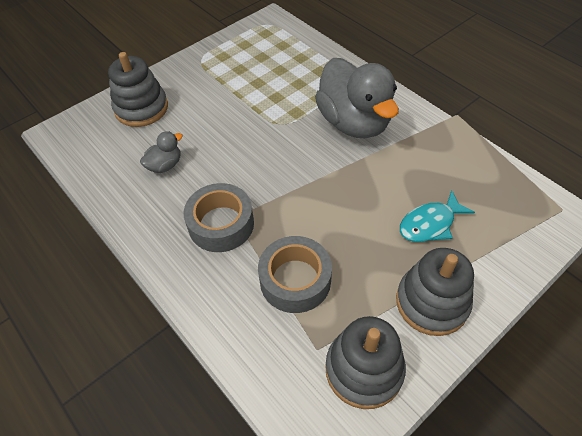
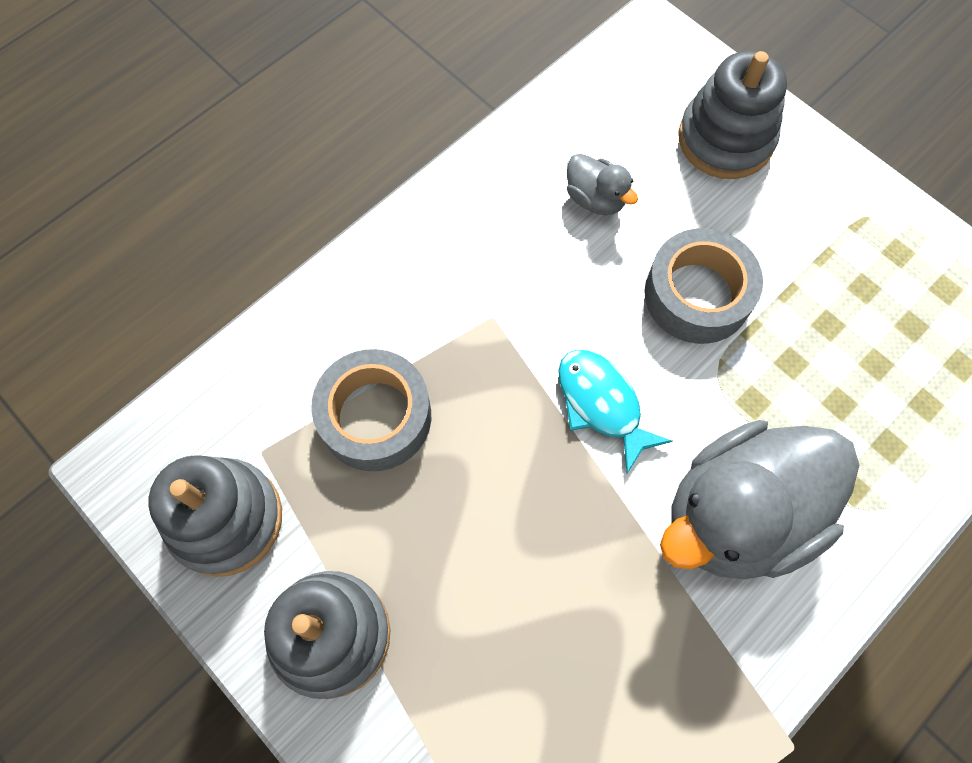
camera: 85 degrees right, 15 degrees up
(221, 224) = (478, 298): grey tape -> grey tape (697, 295)
(430, 224) = (490, 650): turquoise fish -> turquoise fish (602, 404)

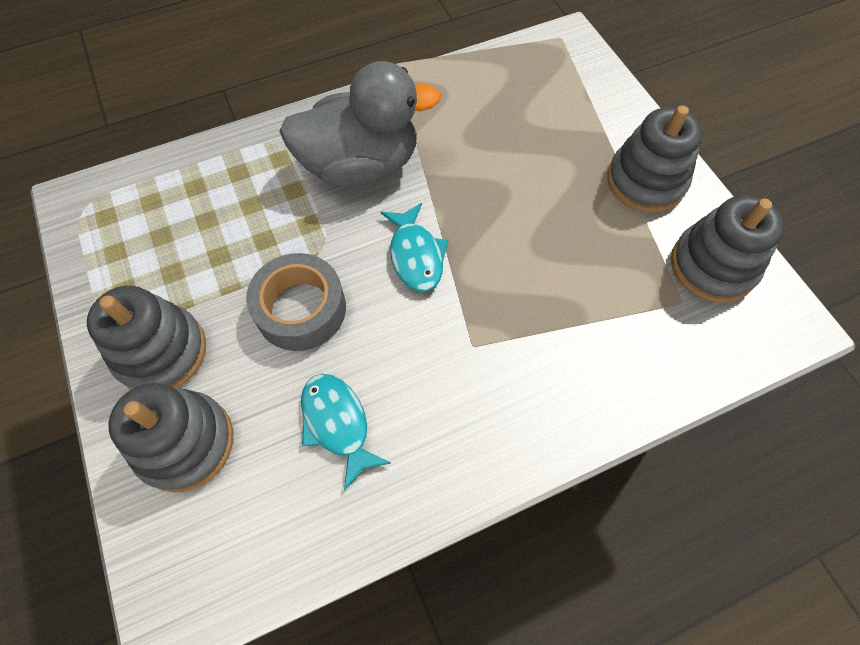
camera: 160 degrees left, 5 degrees down
(375, 416) = (589, 300): grey tape -> none
(595, 199) = (337, 424): grey duck -> turquoise fish
(809, 205) = (161, 352): none -> grey stacking toy

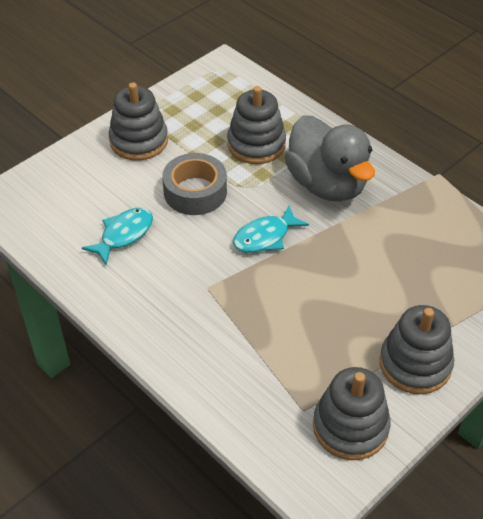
camera: 70 degrees right, 15 degrees down
(185, 443) = (87, 172): grey stacking toy -> grey stacking toy (256, 144)

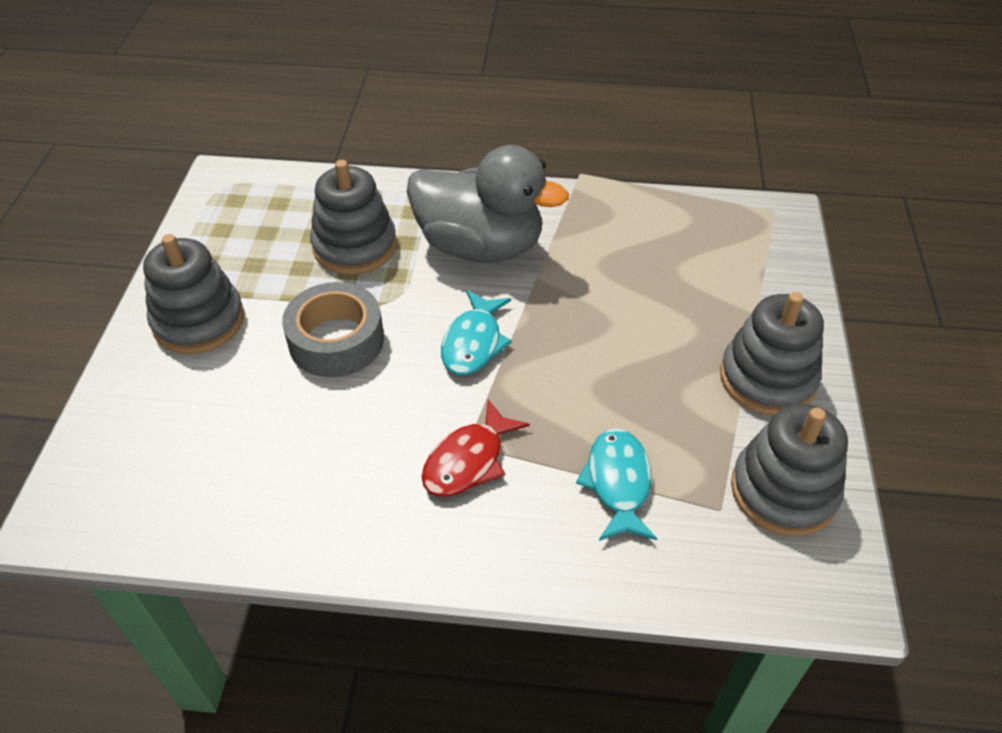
camera: 40 degrees left, 0 degrees up
(124, 235) = (296, 447): turquoise fish -> turquoise fish (618, 483)
(198, 296) = (468, 460): none -> red fish

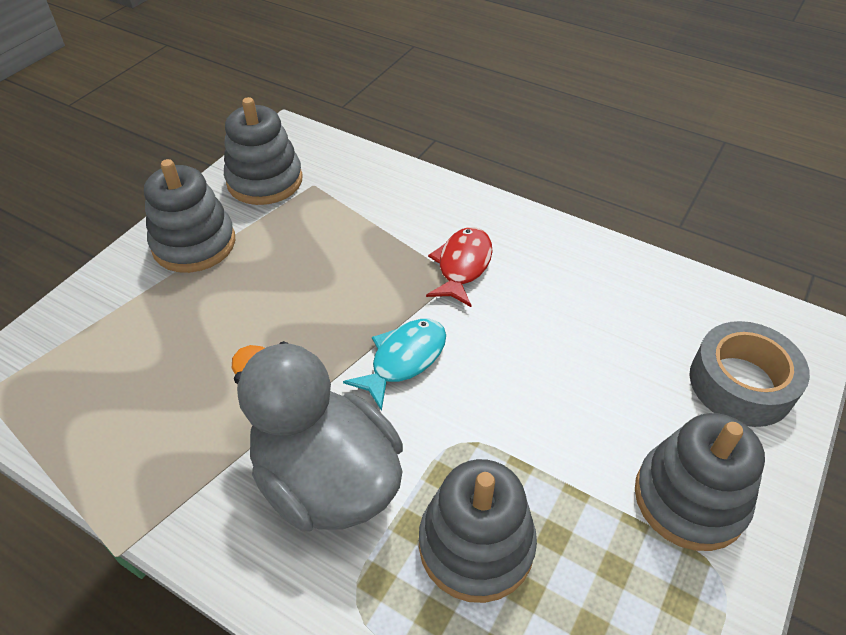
camera: 155 degrees left, 0 degrees up
(336, 340) = (537, 413): grey tape -> grey tape (740, 383)
(468, 460) = (462, 266): red fish -> red fish turned 45 degrees counterclockwise
(618, 483) = (365, 218): turquoise fish -> none

